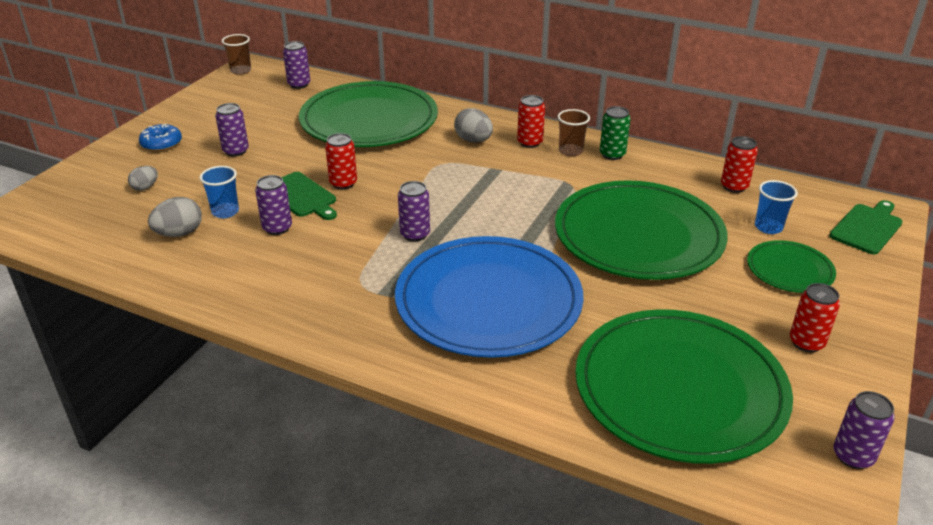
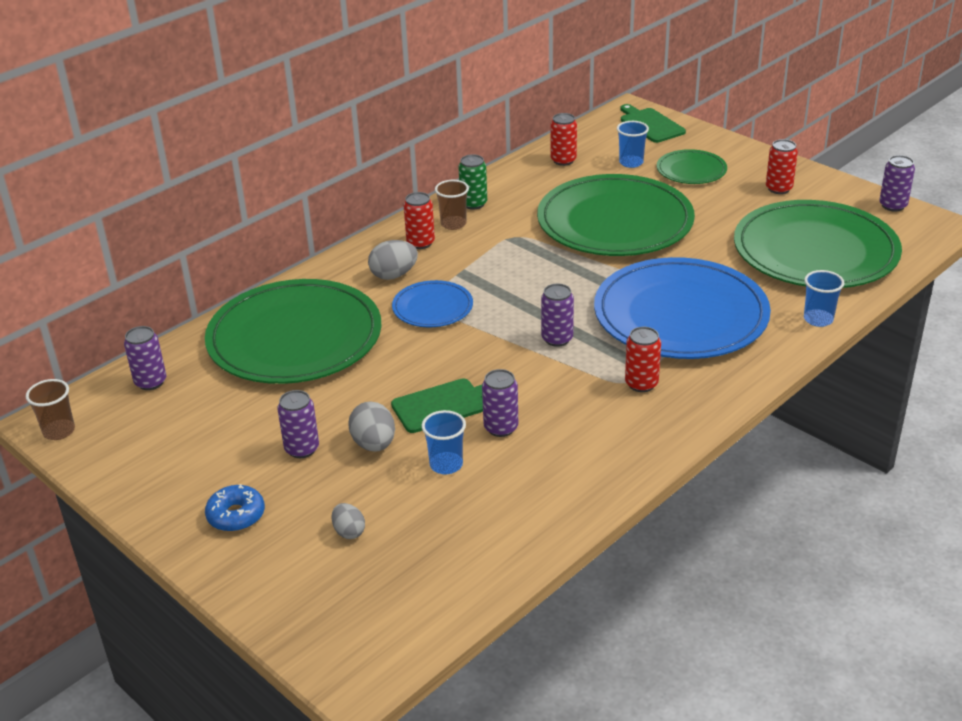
camera: 70 degrees left, 0 degrees up
(179, 233) = (476, 503): grey egg -> grey egg (374, 444)
(343, 183) = (432, 372): red can -> red can (641, 384)
(435, 166) = (432, 307): none -> blue plate
(528, 405) = (818, 319): none -> blue cup

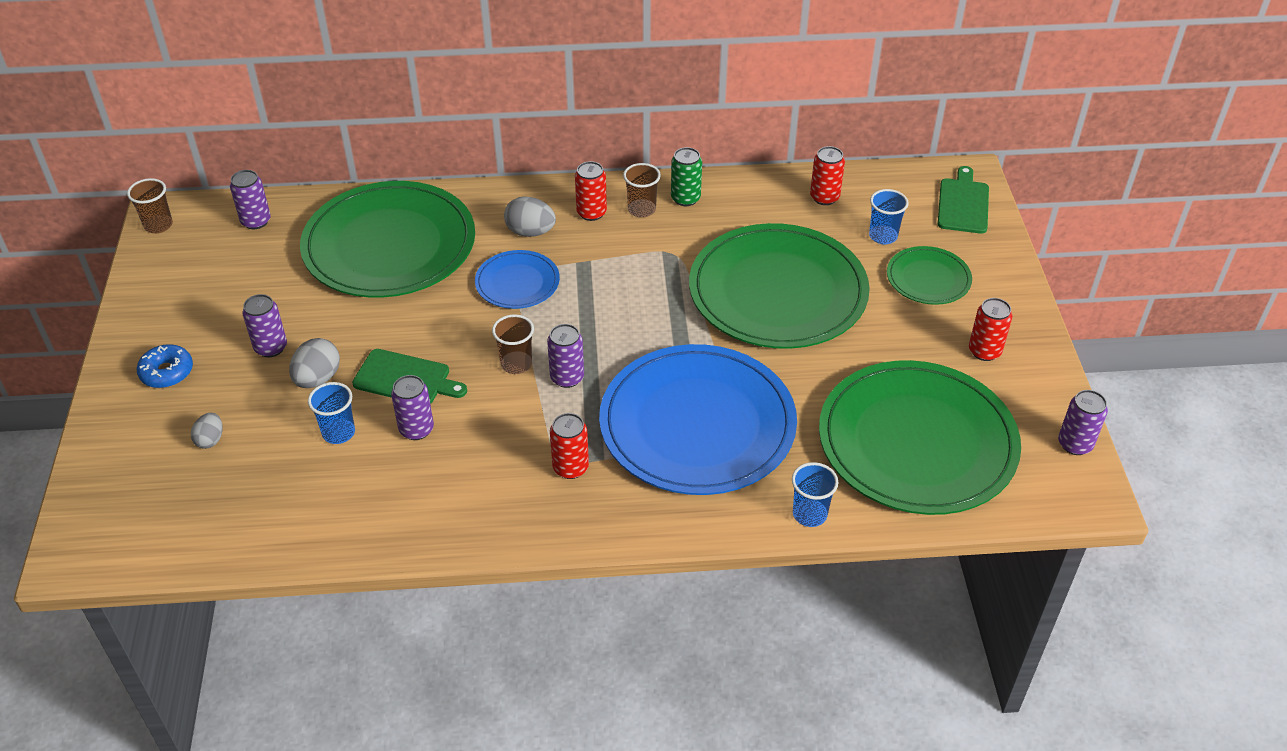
camera: 40 degrees right, 10 degrees up
(509, 351) = (516, 364): none -> brown cup

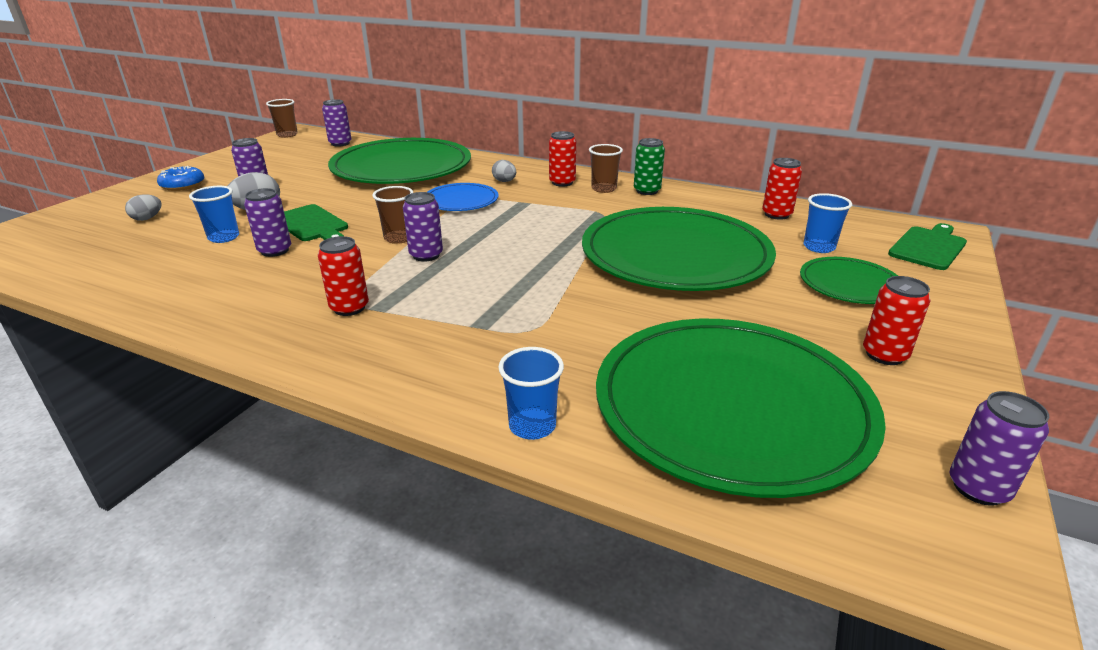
camera: 30 degrees right, 15 degrees down
(530, 232) = (504, 181): grey egg -> grey egg, size x0.63
(697, 424) = (498, 315): blue plate -> none

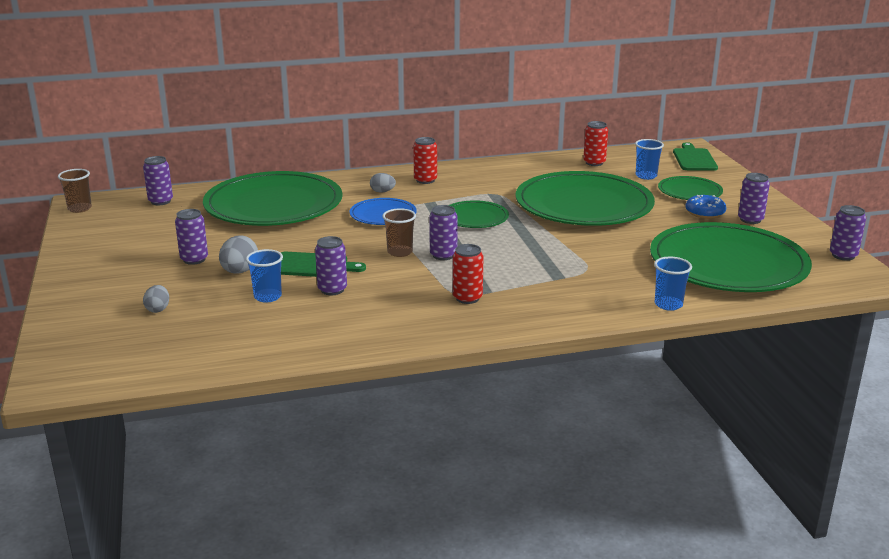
camera: 40 degrees left, 5 degrees down
(183, 185) = (109, 278): blue donut -> blue donut (705, 213)
(533, 230) = (475, 217): none -> green plate
(604, 189) = (462, 176): brown cup -> none
(647, 191) = (493, 170): green can -> none
(884, 355) = (750, 220): red can -> purple can

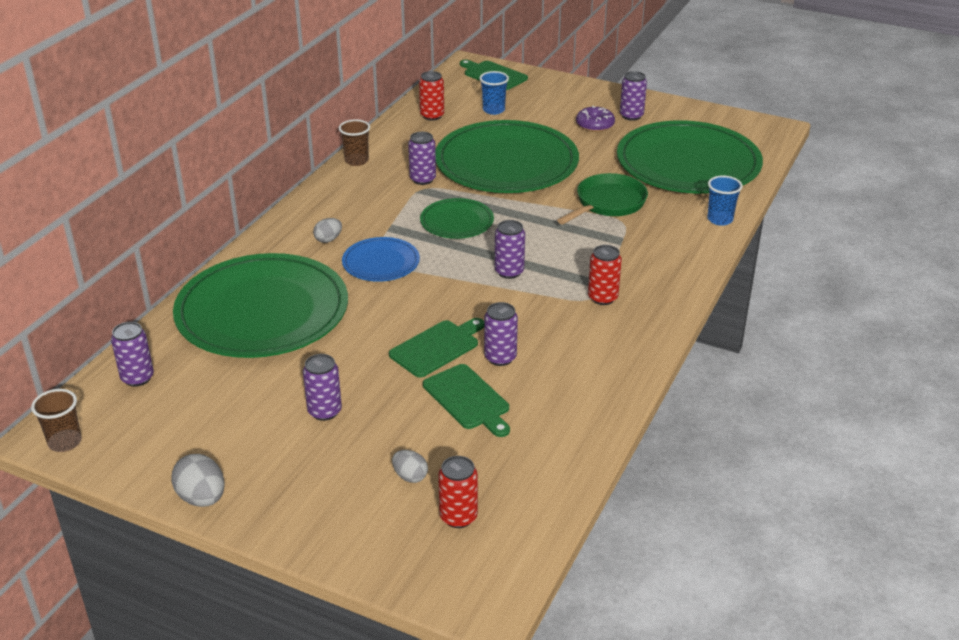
camera: 50 degrees left, 10 degrees up
(239, 271) = (391, 394): grey egg -> grey egg (202, 498)
(267, 297) = (468, 399): blue cup -> green cutting board
(400, 252) = (472, 290): brown cup -> brown cup (356, 161)
(425, 180) = (338, 207): red can -> red can (458, 517)
(601, 255) = (607, 203): none -> green pan
(689, 191) = (549, 110): green plate -> none
(705, 213) = (595, 125): blue donut -> purple donut
(843, 255) = (730, 117): purple can -> purple can (422, 179)

